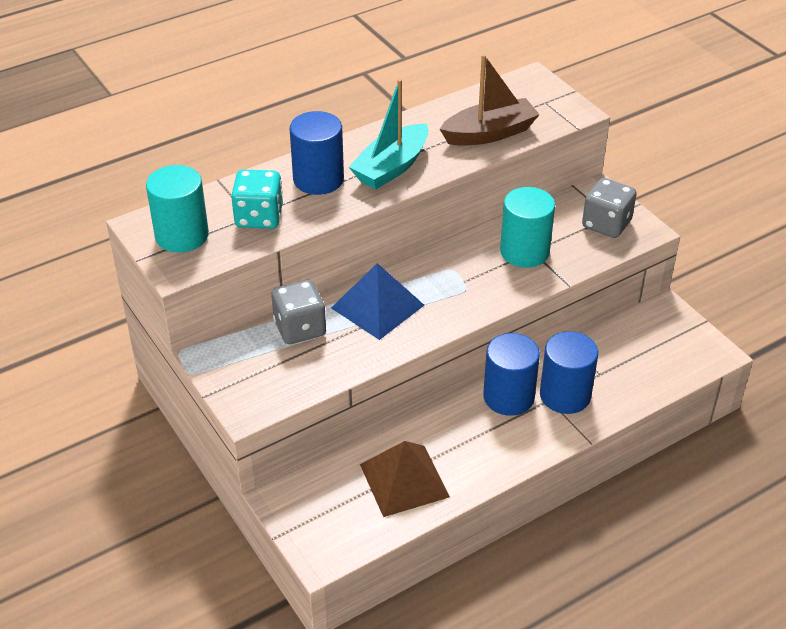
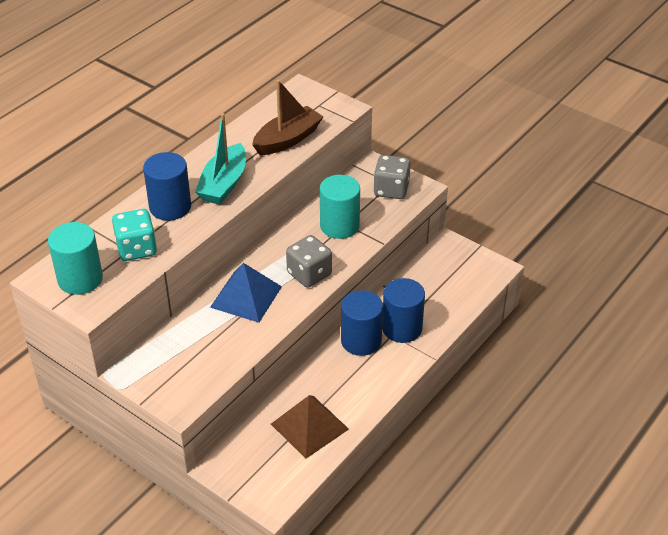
camera: 20 degrees left, 0 degrees up
(300, 328) = (192, 330): grey dice -> grey dice (309, 274)

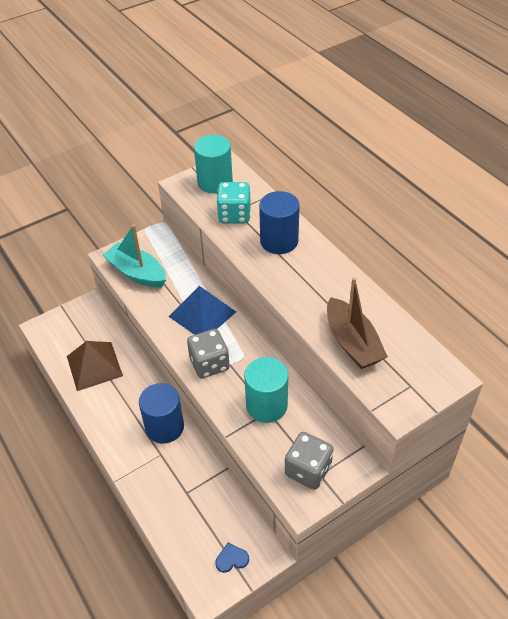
camera: 110 degrees right, 5 degrees up
(224, 184) = (297, 280): turquoise boat -> turquoise boat (137, 273)
(402, 328) = (164, 465): blue cylinder -> none
(463, 261) = (231, 559): none -> blue heart

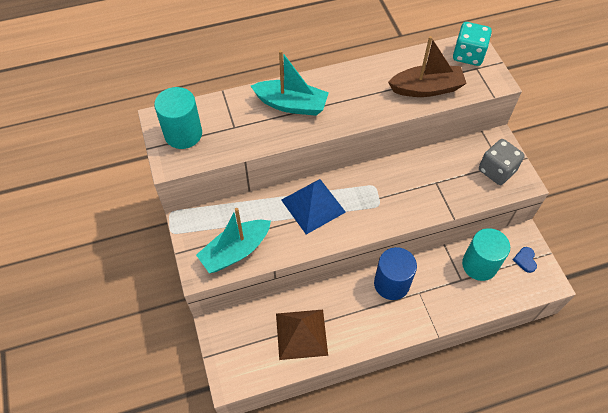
camera: 75 degrees left, 10 degrees up
(209, 364) = (374, 213): grey dice -> none
(234, 215) = (240, 129): turquoise dice -> turquoise dice (468, 55)
(266, 405) = (430, 182): turquoise cylinder -> turquoise cylinder (479, 265)
(279, 241) = (291, 105): blue cylinder -> turquoise boat

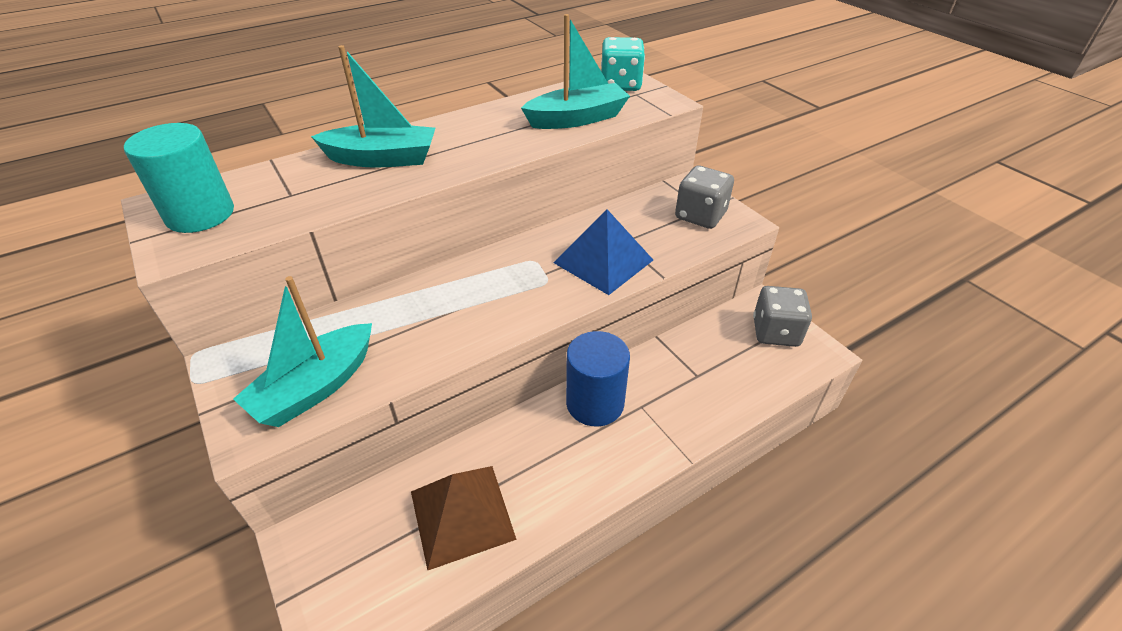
camera: 15 degrees left, 15 degrees down
(313, 205) = (444, 300): blue pyramid -> blue pyramid (603, 261)
(426, 88) = (577, 119): brown boat -> turquoise boat
(479, 265) = (715, 351): turquoise cylinder -> none
(525, 260) = (775, 332): blue heart -> grey dice

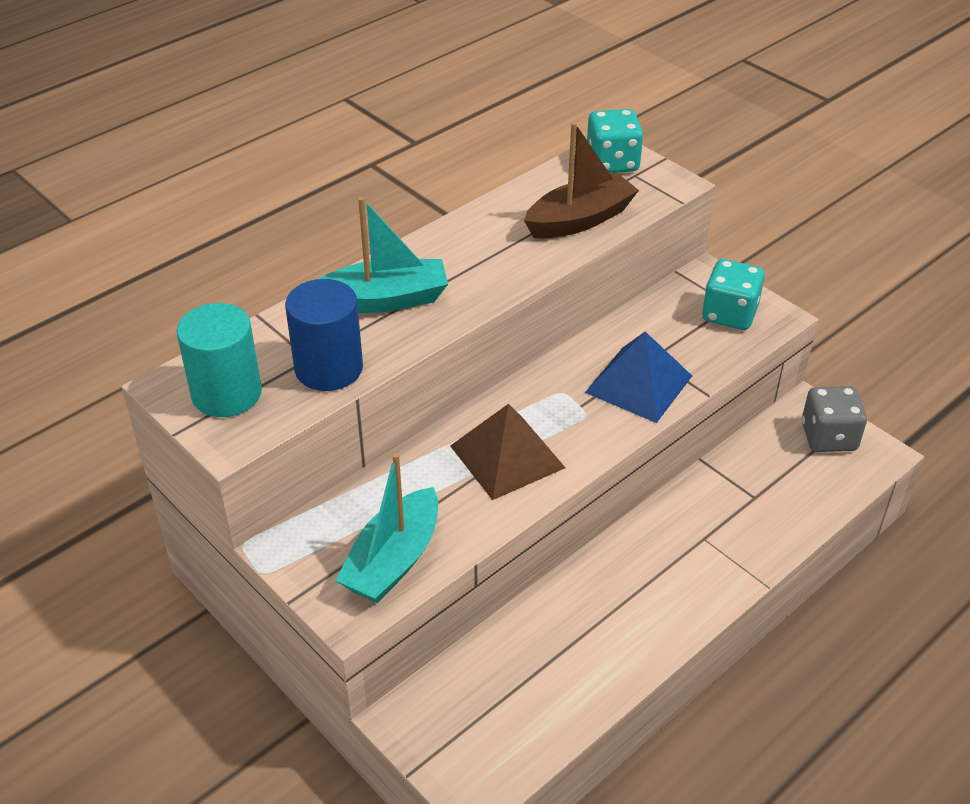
camera: 10 degrees left, 0 degrees up
(462, 515) = (554, 670): brown pyramid -> brown pyramid (507, 456)
(577, 119) = (580, 220): turquoise boat -> brown boat
(595, 403) = (654, 541): blue cylinder -> blue cylinder (329, 368)
(700, 215) = (729, 314): grey dice -> turquoise dice

